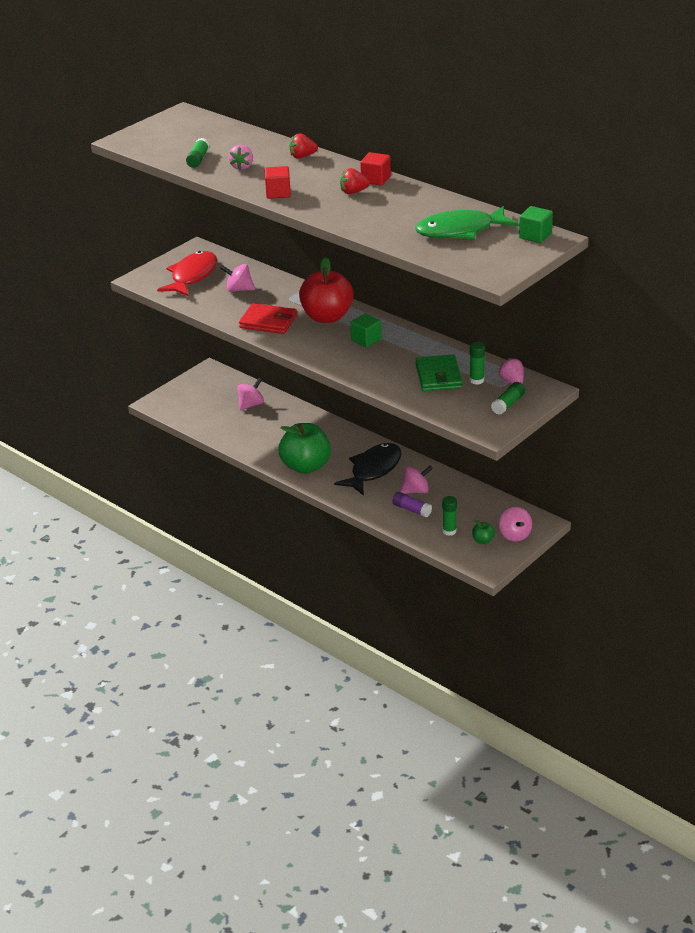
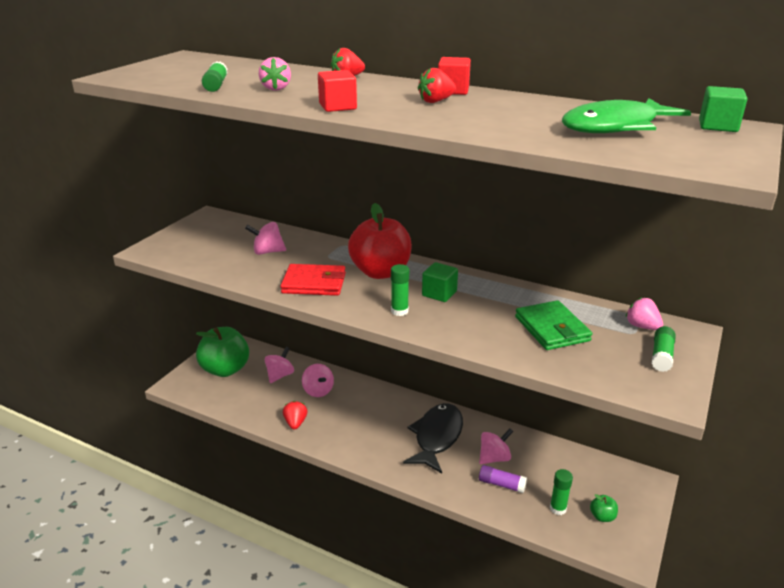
camera: 15 degrees left, 5 degrees down
(192, 276) = (209, 242): red fish -> none
(254, 445) = (295, 423): none -> red strawberry
(306, 466) = (361, 442): green apple -> green apple (225, 369)
(476, 380) = (600, 329): green glue stick -> green glue stick (399, 311)
(514, 535) = (632, 503): pink spinning top -> pink spinning top (318, 391)

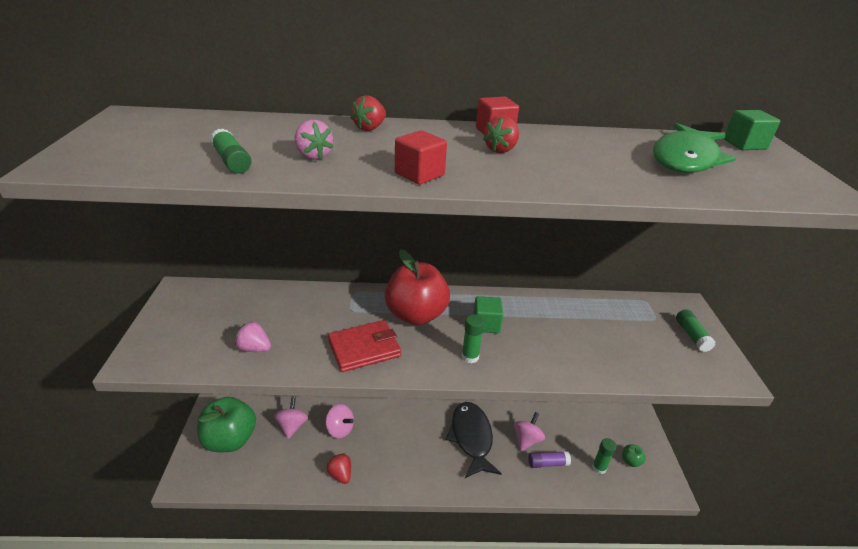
camera: 30 degrees left, 5 degrees up
(267, 252) = (284, 321): pink spinning top -> none
(552, 329) = (601, 334): green wallet -> none
(642, 326) = (655, 310): pink strawberry -> pink strawberry (254, 348)

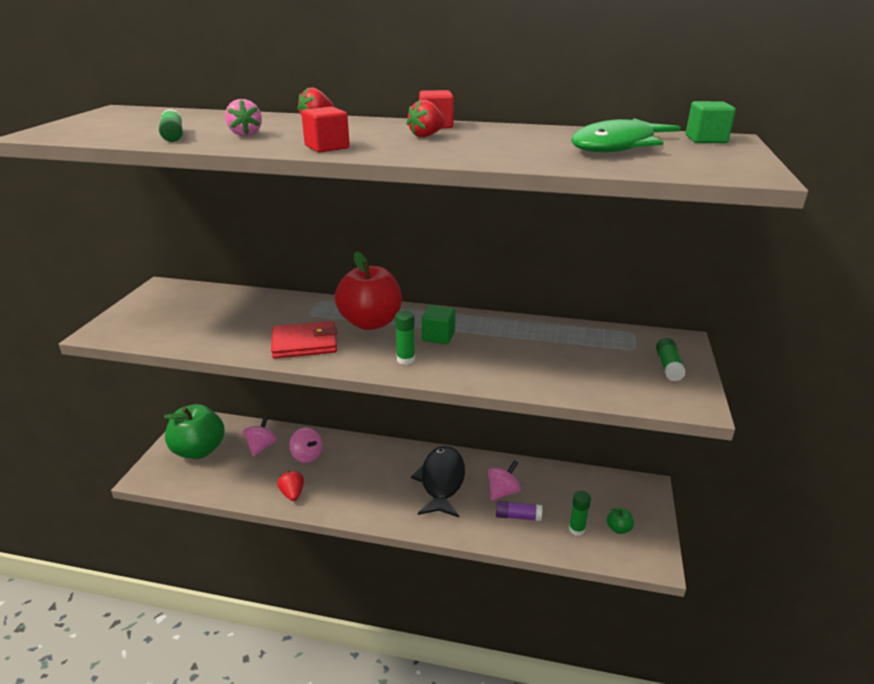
camera: 15 degrees right, 5 degrees down
(254, 348) = (204, 334): pink strawberry -> none

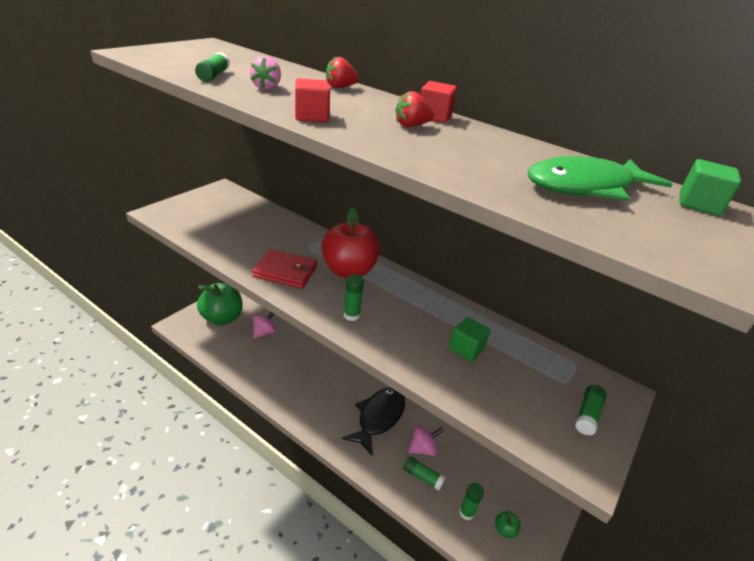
camera: 20 degrees right, 5 degrees up
(292, 494) = (263, 380): red strawberry -> none
(307, 456) = (291, 353): pink spinning top -> none
(438, 336) = (394, 303): green cube -> green cube (466, 349)
(518, 516) = (422, 477): purple glue stick -> green glue stick

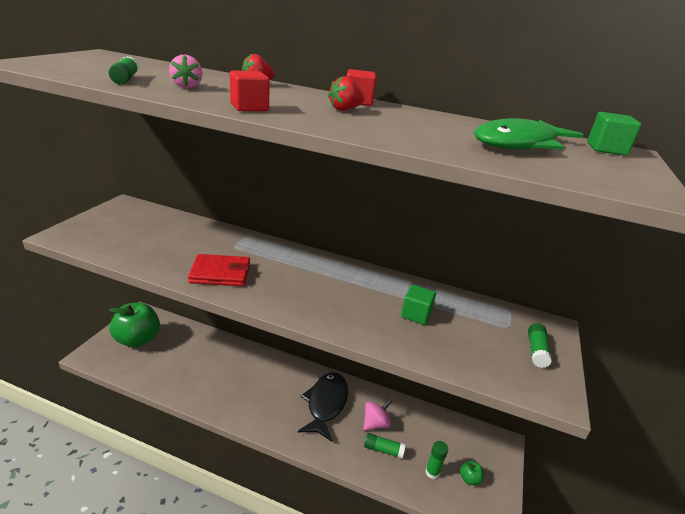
camera: 15 degrees left, 5 degrees down
(264, 332) = (187, 345): pink spinning top -> none
(348, 271) = (282, 263): red apple -> none
(351, 315) = (301, 303): green glue stick -> none

